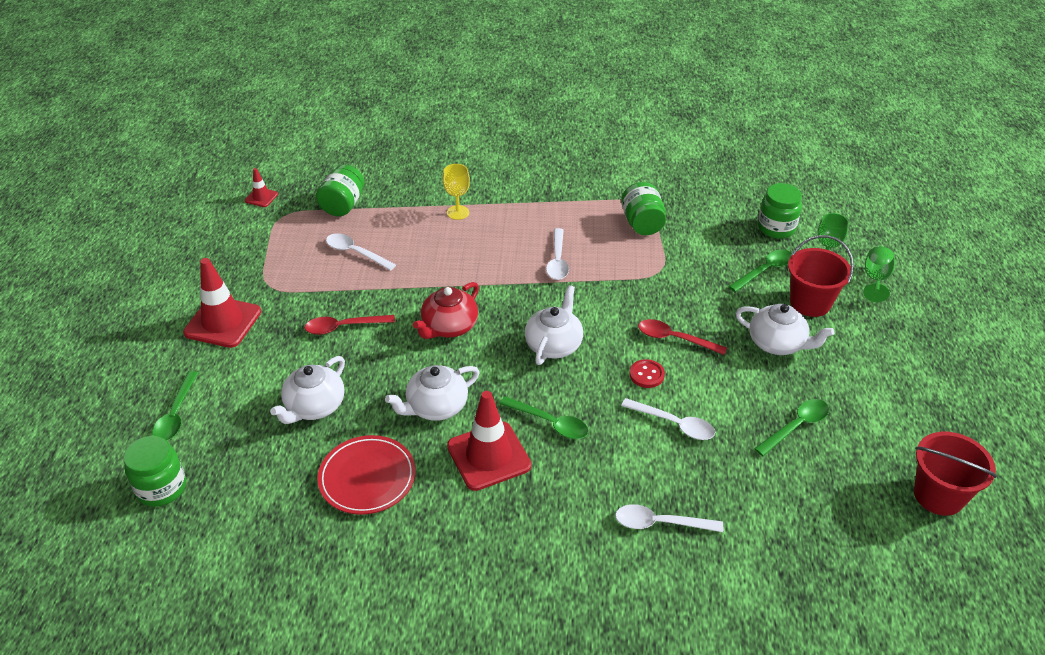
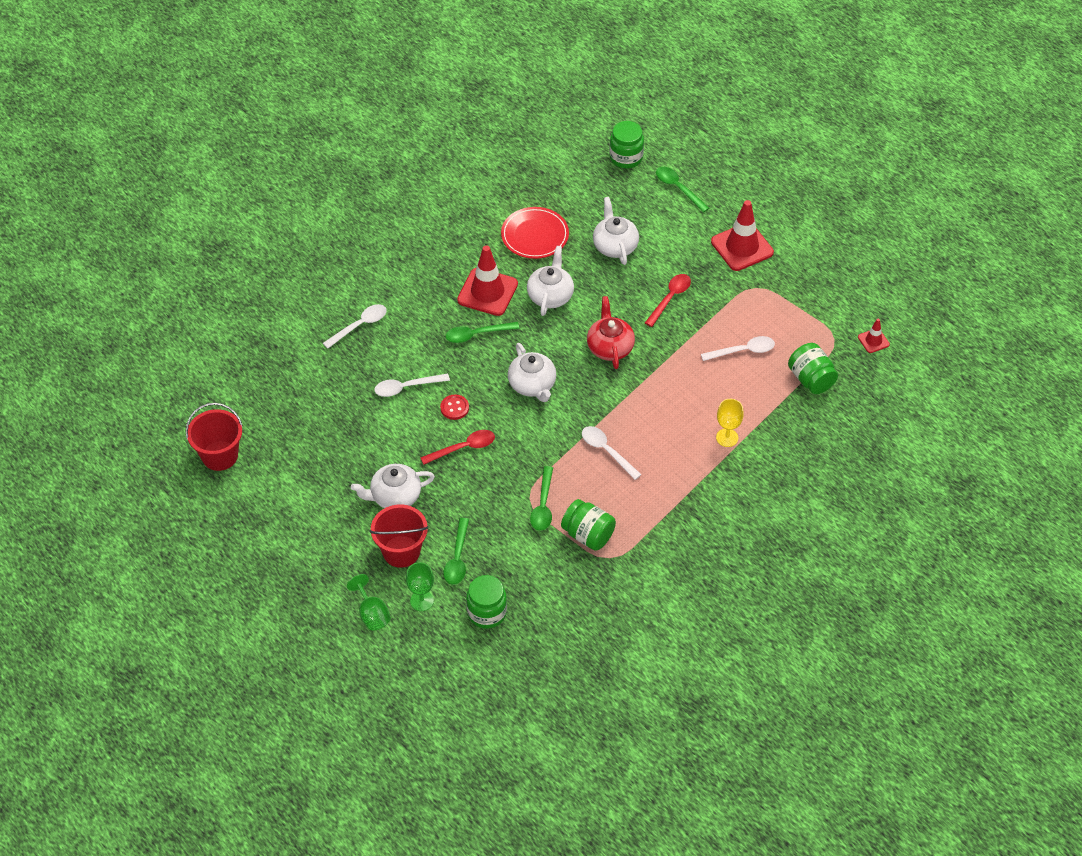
camera: 135 degrees right, 10 degrees up
(796, 426) = (334, 441): green spoon -> green spoon (543, 506)

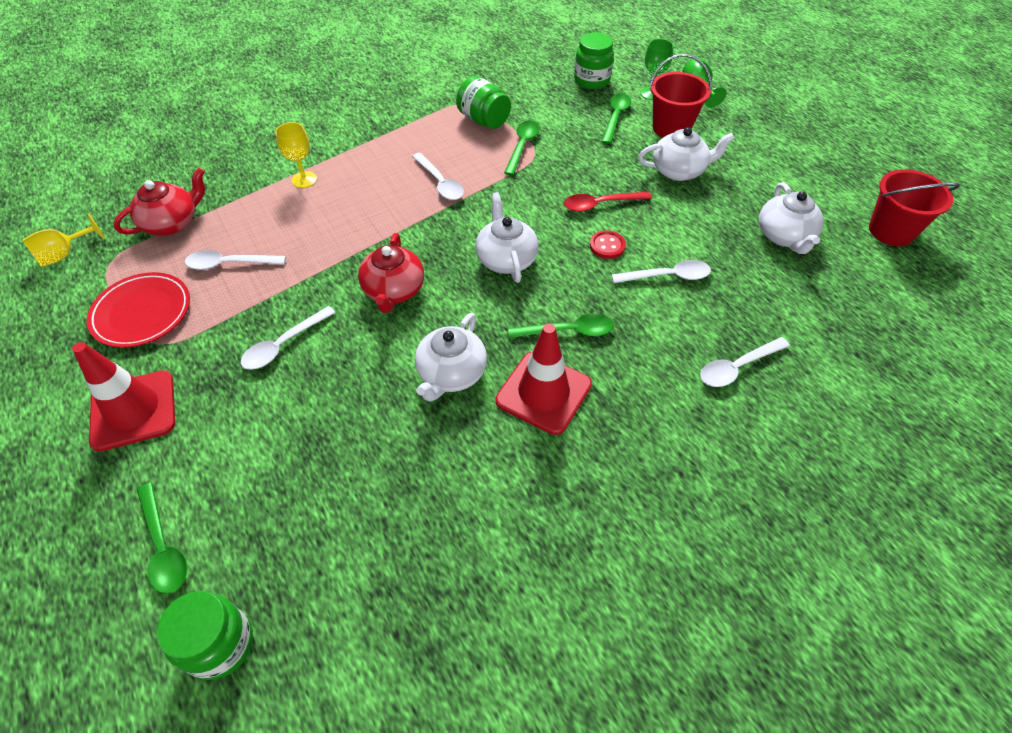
camera: 170 degrees left, 0 degrees up
(535, 235) = (448, 484): red plate -> red plate (142, 313)
(615, 246) = (324, 443): white teapot -> white teapot (784, 236)
(670, 298) = (283, 345): red spoon -> white spoon
(811, 379) = (172, 223): green jar -> red teapot
(873, 341) = (64, 254): red traffic cone -> yellow goblet

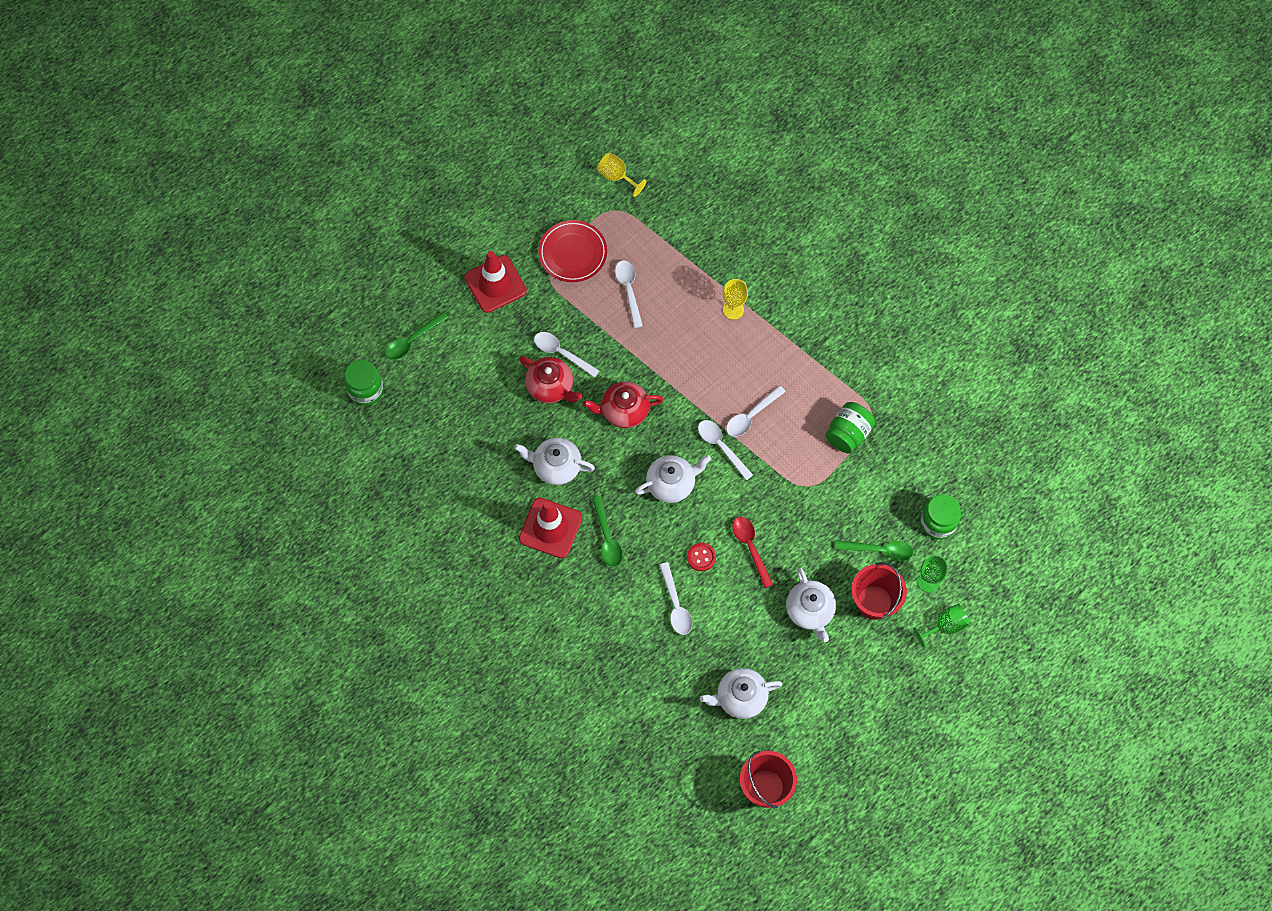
camera: 80 degrees right, 15 degrees up
(172, 223) = (663, 233): red teapot -> red teapot (551, 387)
(522, 146) = (816, 474): green spoon -> none
(737, 367) = (594, 655): white spoon -> white spoon (721, 446)

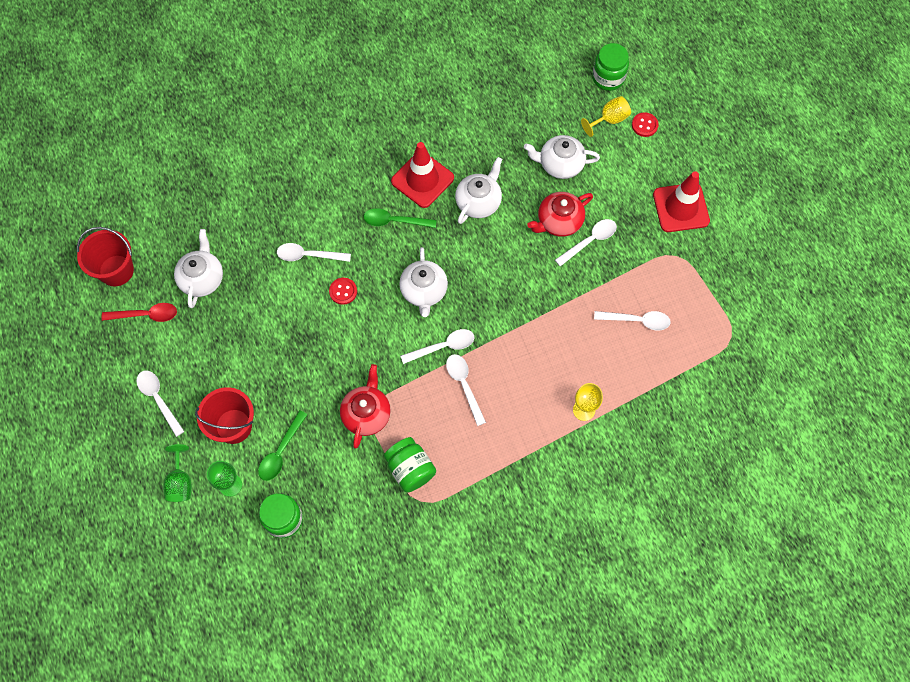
camera: 110 degrees right, 0 degrees up
(412, 340) = (644, 125): green spoon -> red button
(573, 253) = (693, 284): red plate -> none
(616, 176) = (769, 351): yellow goblet -> yellow goblet (609, 120)
(624, 410) = (512, 275): red teapot -> red teapot (366, 414)
(750, 547) = (334, 336): red spoon -> red spoon (146, 315)
(810, 611) = (251, 366): white teapot -> white teapot (560, 164)
(877, 683) = (158, 399): none -> white spoon

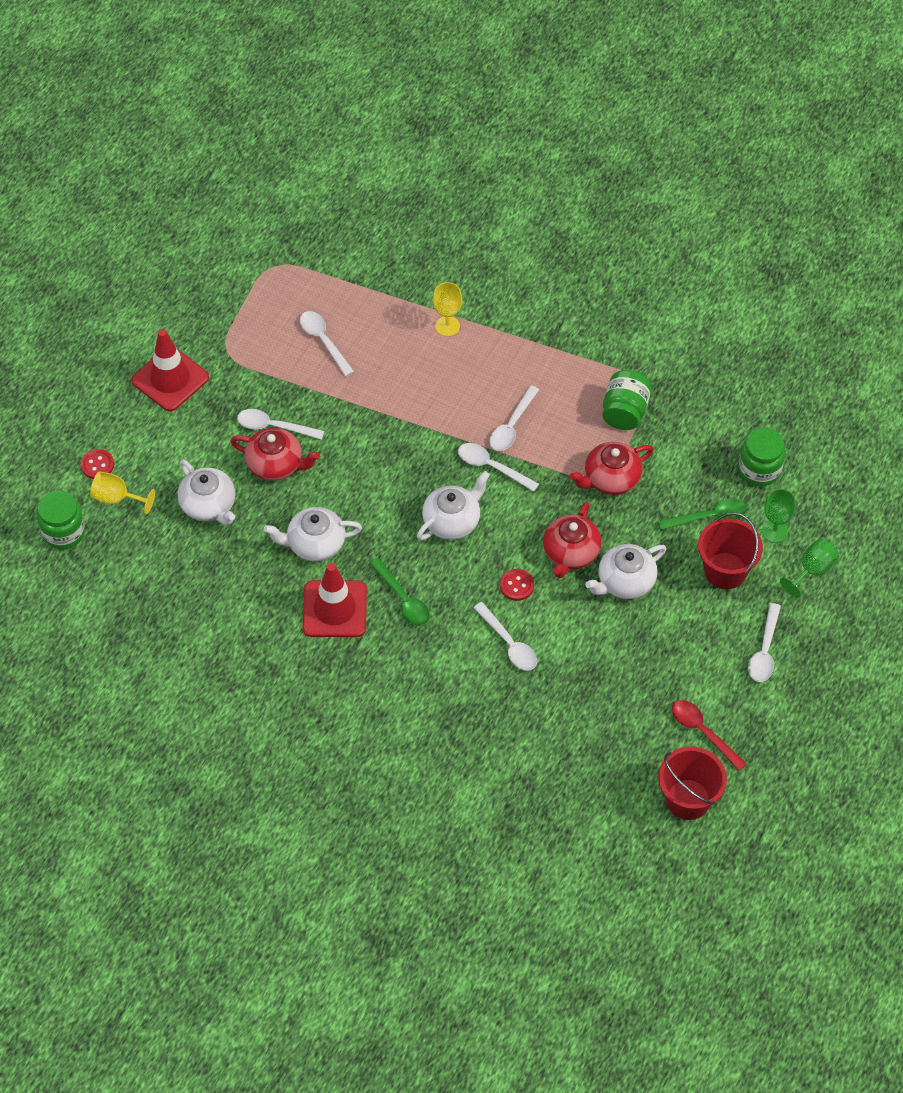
camera: 130 degrees left, 10 degrees down
(202, 278) = (620, 715): white teapot -> white teapot (625, 581)
(336, 342) = (570, 553): none -> red teapot

